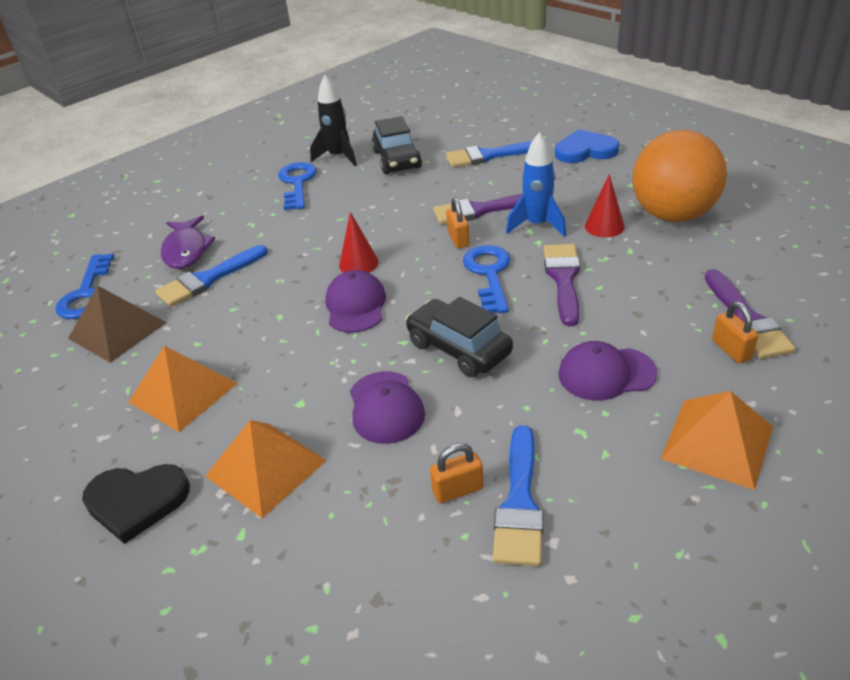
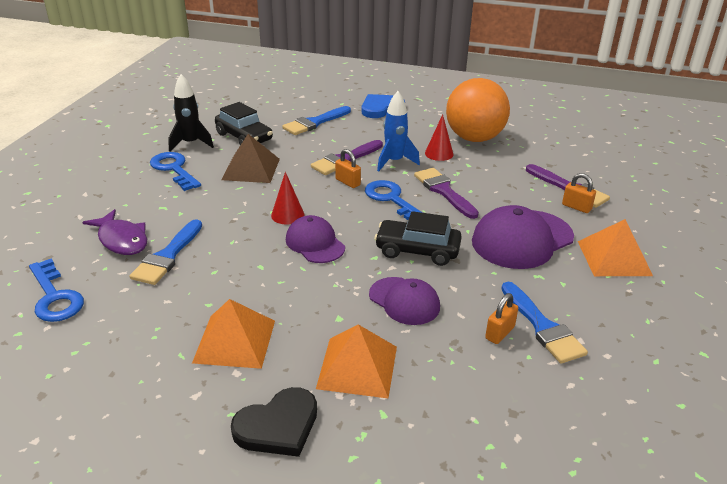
camera: 35 degrees left, 5 degrees down
(117, 330) = (121, 316): brown pyramid -> brown pyramid (251, 169)
(606, 373) = (522, 239): purple cap -> purple cap, size x1.61

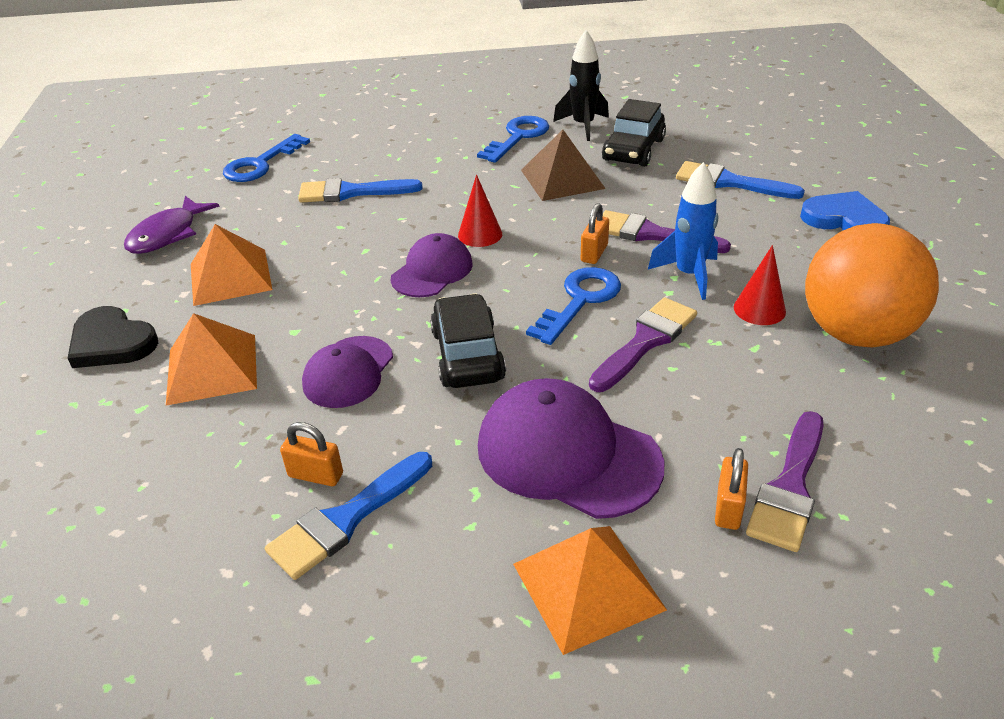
camera: 70 degrees right, 5 degrees up
(122, 240) = (365, 160): purple fish -> purple fish (168, 234)

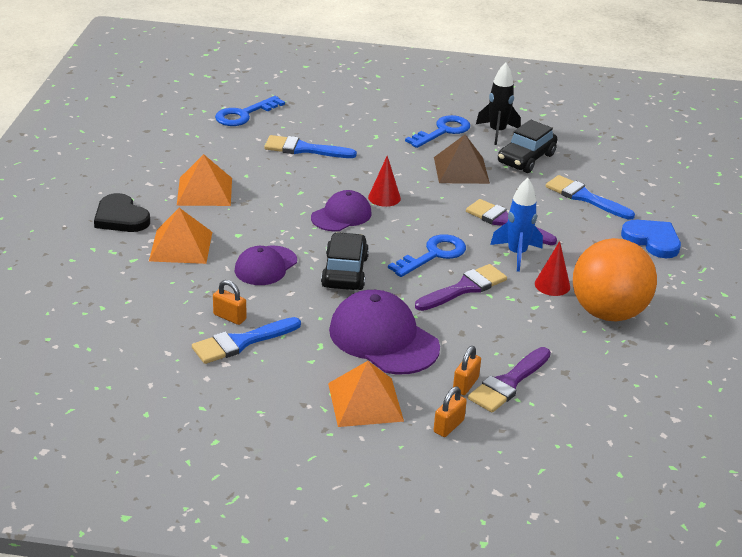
camera: 10 degrees right, 5 degrees down
(168, 234) = (168, 154): purple fish -> none
(594, 253) = (458, 226): orange padlock -> orange padlock (448, 426)

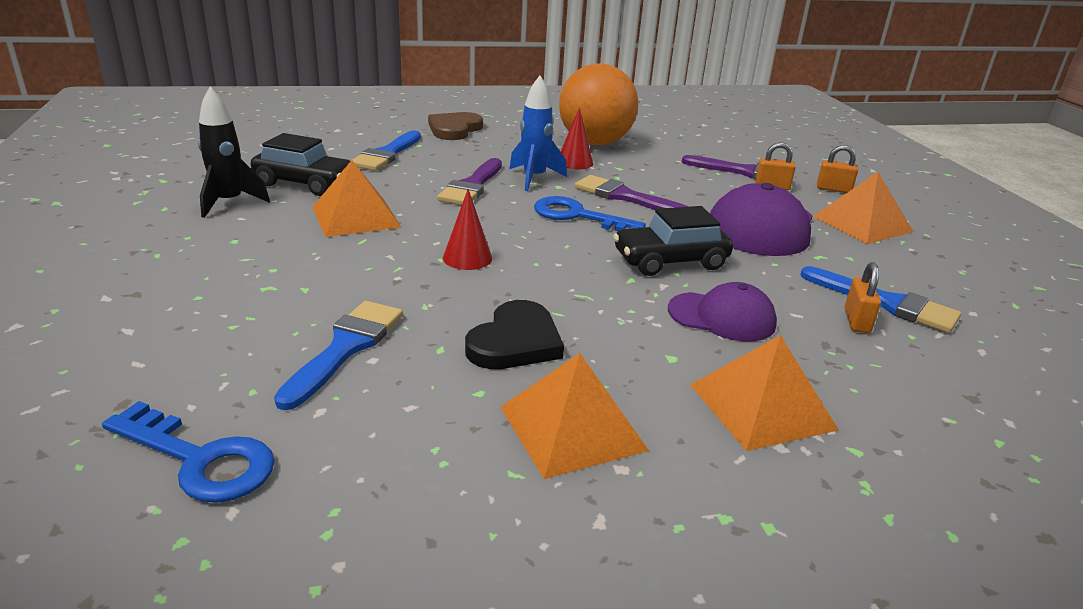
camera: 110 degrees left, 5 degrees down
(121, 217) = (758, 517): black heart -> black heart (515, 342)
(304, 149) = (345, 348): blue brush -> blue brush turned 150 degrees counterclockwise
(341, 215) = (541, 281): purple cap -> none
(443, 131) = (235, 237): blue key -> none
(461, 170) = (356, 217): brown pyramid -> orange pyramid
(652, 240) = (454, 129): blue heart -> brown heart

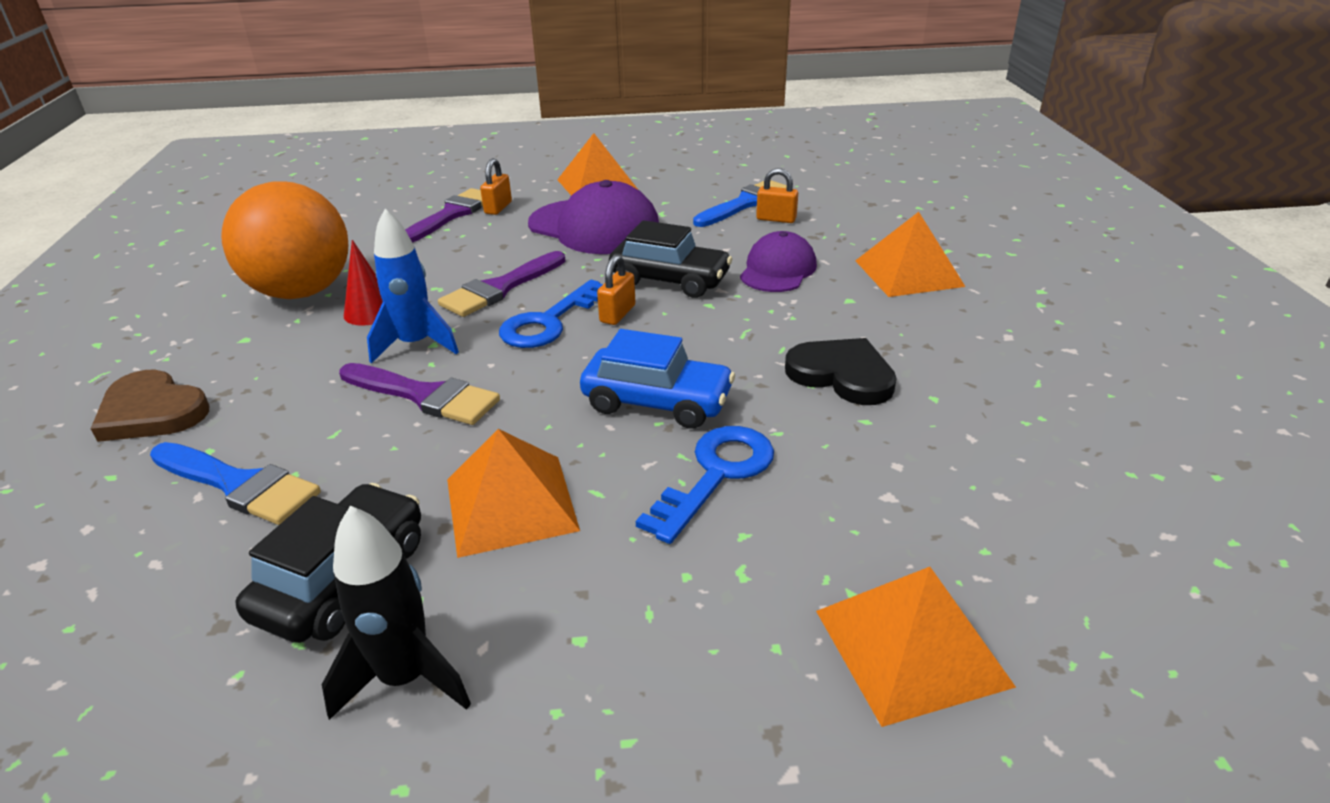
camera: 80 degrees left, 5 degrees up
(200, 459) = (1113, 570): blue key -> blue key (716, 474)
(345, 348) = (880, 486): blue brush -> none
(467, 258) = (657, 402): red cone -> blue car
(572, 428) = (968, 353): orange pyramid -> orange pyramid (911, 647)
(670, 261) = (670, 280): black car -> black car turned 60 degrees counterclockwise
(833, 189) = (514, 182): orange padlock -> orange padlock (617, 314)

